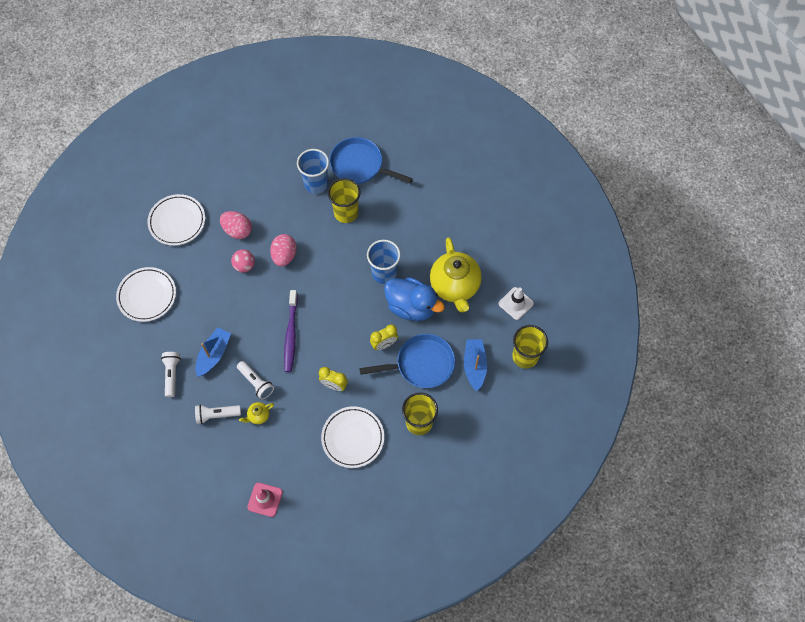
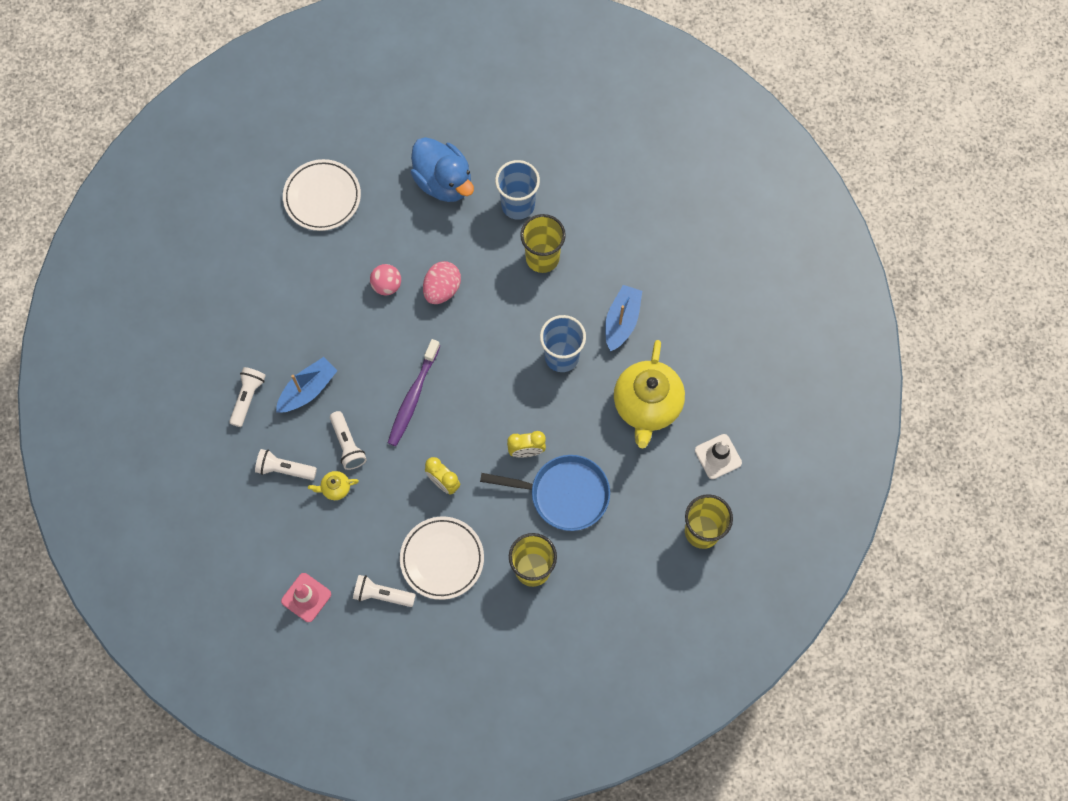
camera: 20 degrees right, 5 degrees up
(147, 296) = (251, 284): white plate -> none
(237, 230) = (394, 235): pink egg -> none
(319, 478) = (382, 595): none -> white flashlight
(360, 165) = (584, 198): blue pan -> none
(411, 306) = (580, 413): blue duck -> blue duck (443, 182)
(474, 366) = (631, 521): blue boat -> blue boat (621, 321)

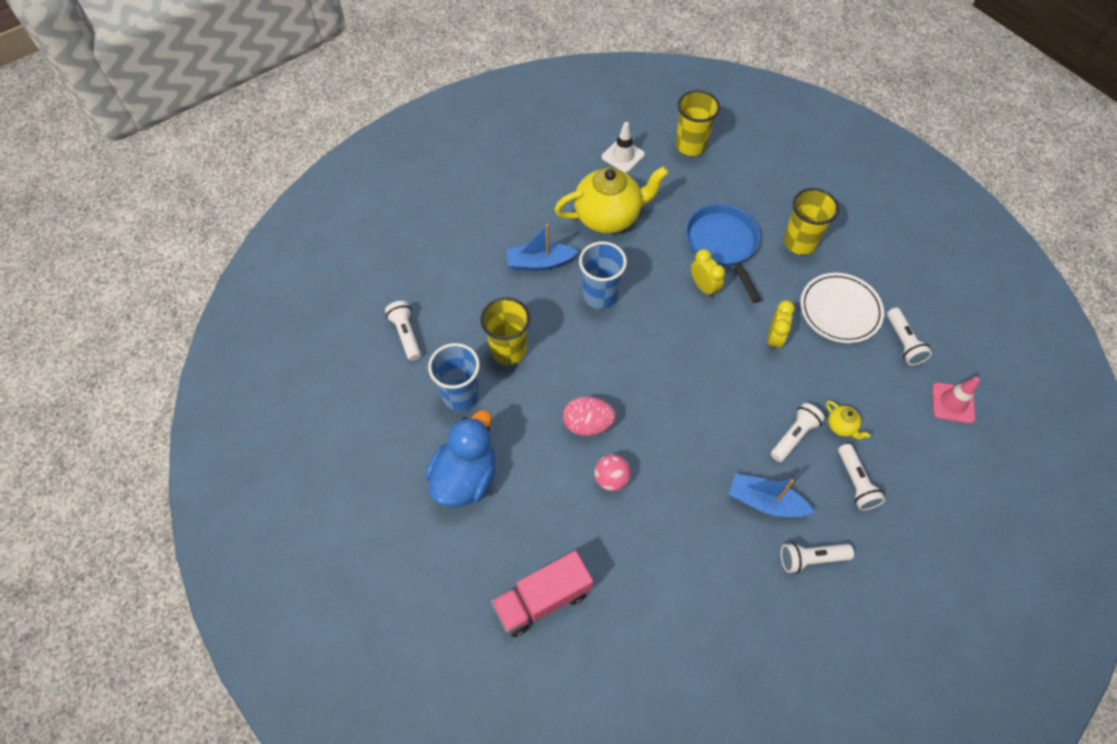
camera: 115 degrees left, 10 degrees down
(322, 197) = (542, 599): white plate -> pink truck
(413, 397) = (712, 400): purple toothbrush -> none
(597, 184) = (406, 334): none -> white flashlight

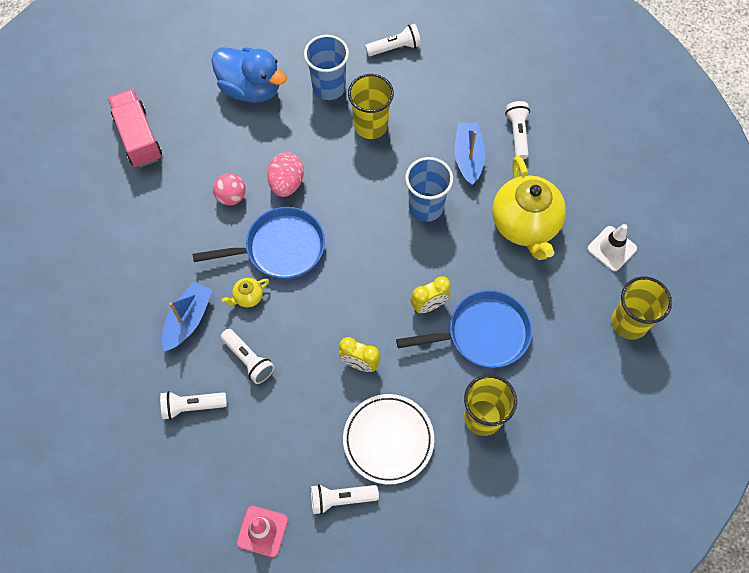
camera: 95 degrees right, 5 degrees up
(666, 422) = (279, 248): none -> blue pan
(811, 559) = (128, 348): white flashlight -> white flashlight (517, 134)
(841, 426) = (252, 407): yellow teapot -> yellow teapot (248, 297)

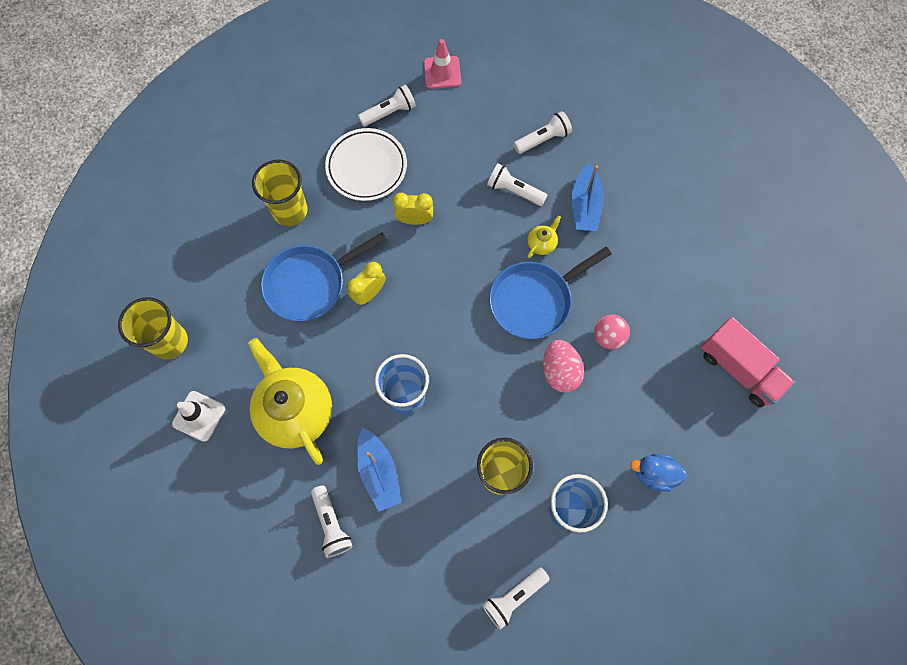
camera: 160 degrees right, 5 degrees up
(251, 89) = (654, 474): blue duck -> blue duck, size x0.56

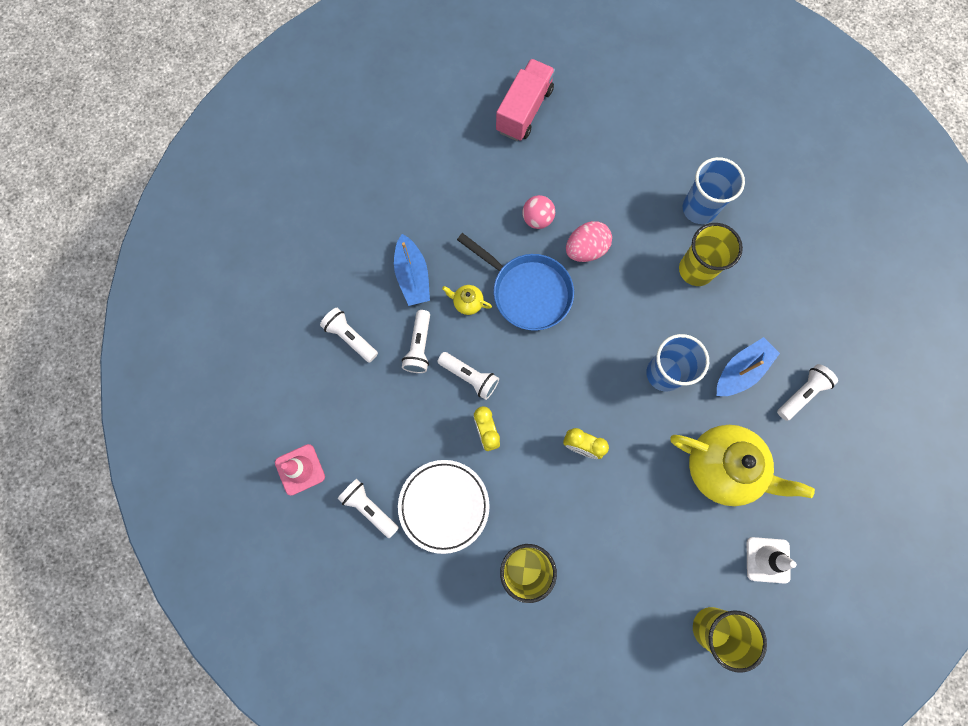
camera: 110 degrees left, 5 degrees up
(296, 411) = (722, 468): yellow teapot -> yellow teapot turned 105 degrees counterclockwise
(310, 284) = (594, 509): blue pan -> none
(514, 597) = (786, 228): white flashlight -> white flashlight (469, 377)
(584, 206) = (412, 276): blue boat -> blue boat turned 90 degrees clockwise
(654, 474) = (641, 152): blue duck -> none

